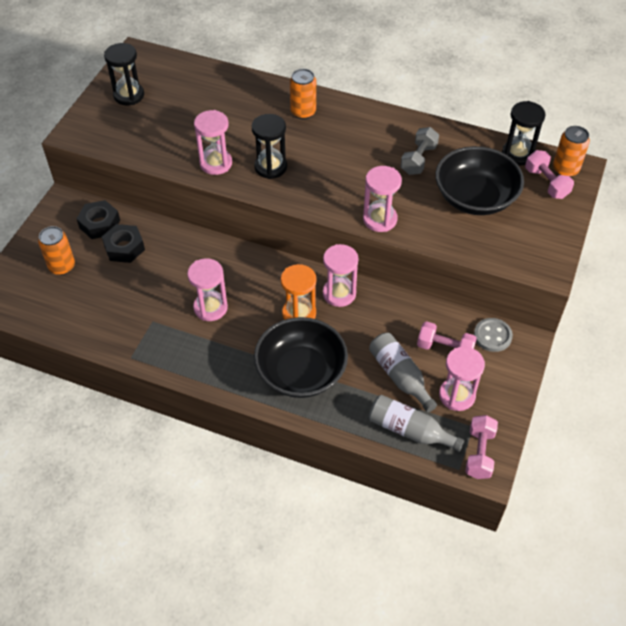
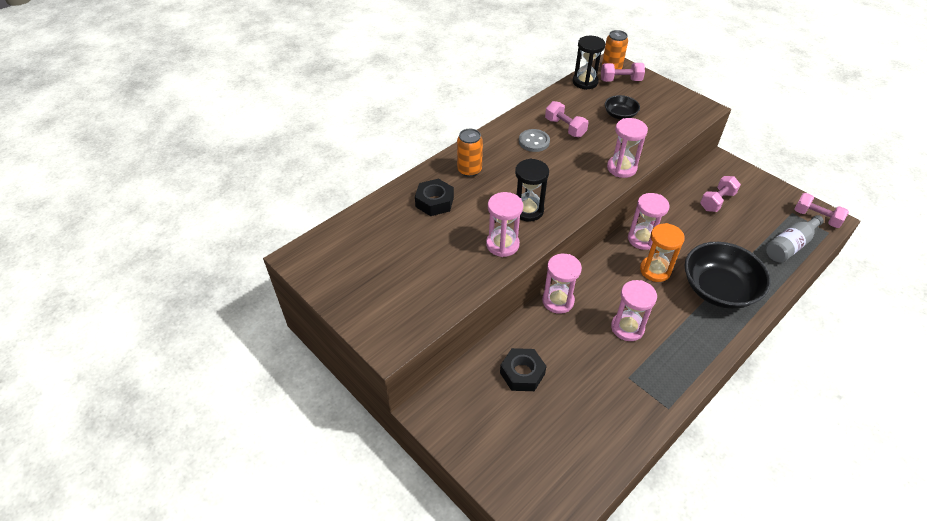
camera: 65 degrees left, 5 degrees down
(62, 266) = (523, 437): orange can -> none
(99, 224) = (478, 386): black nut -> black nut (434, 202)
(129, 95) = (360, 281): black hourglass -> none
(400, 376) = (737, 233): grey bottle -> none
(418, 160) = (565, 127): grey dumbbell -> pink dumbbell
(457, 395) = (762, 210): pink hourglass -> pink hourglass (558, 301)
(475, 197) = (620, 115): black bowl -> black bowl, size x0.50
(492, 336) = (712, 174): grey button -> grey button (534, 141)

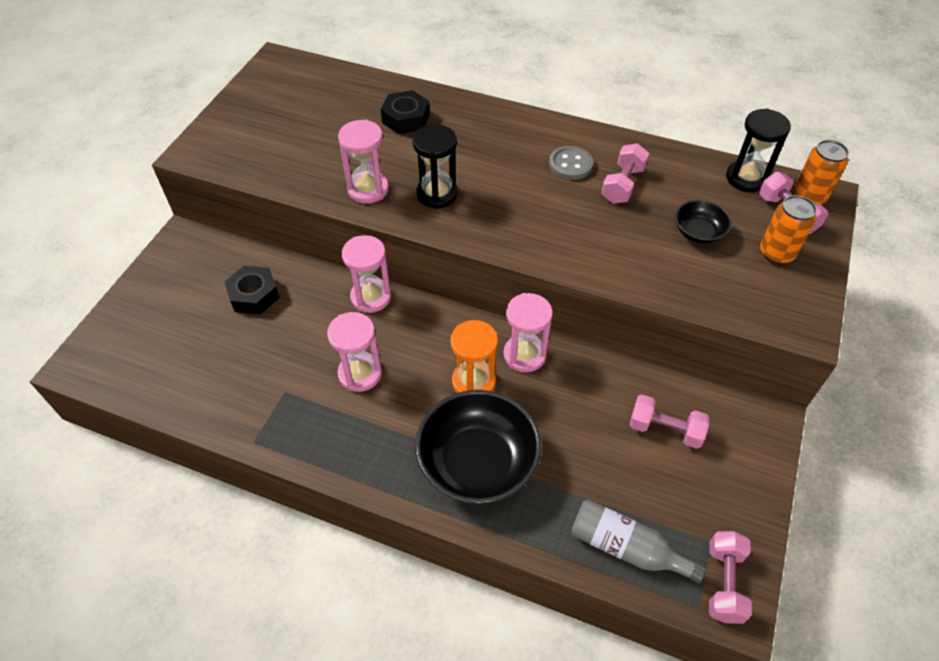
camera: 65 degrees right, 5 degrees up
(469, 170) = (476, 128): orange can -> orange can (776, 253)
(621, 168) = (578, 260): pink hourglass -> none

